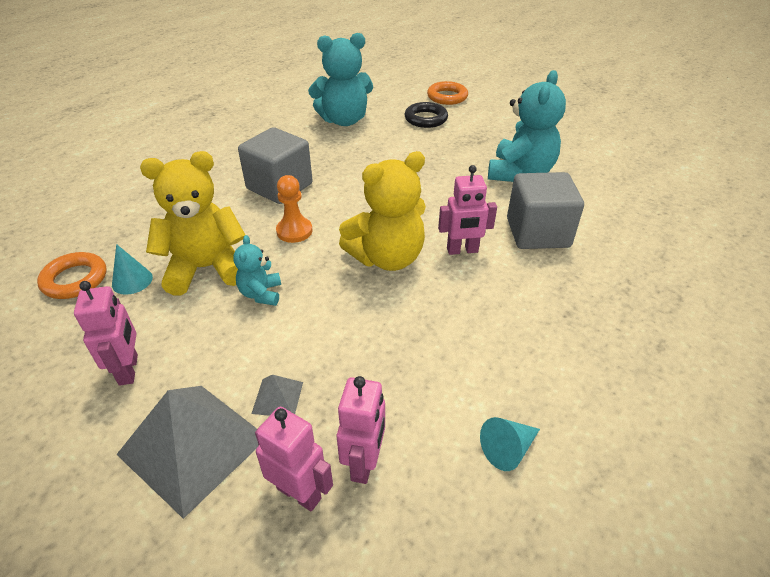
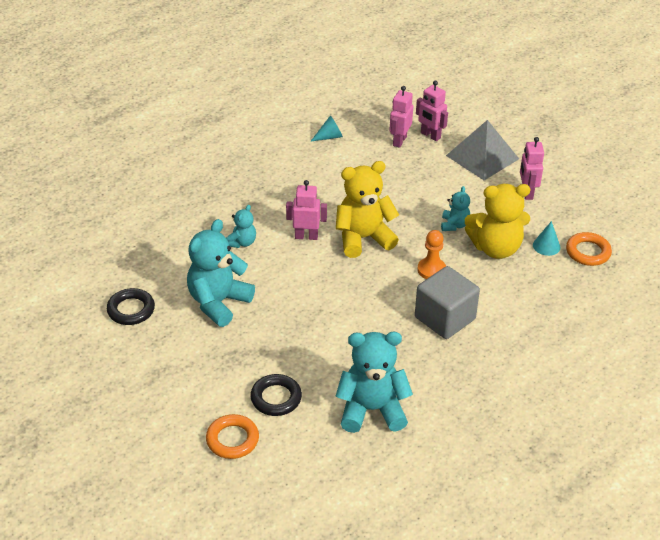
camera: 170 degrees left, 0 degrees up
(277, 397) = (441, 170): grey pyramid -> none
(537, 233) = (242, 242): grey cube -> turquoise teddy bear
(599, 158) = (131, 310): none -> black ring

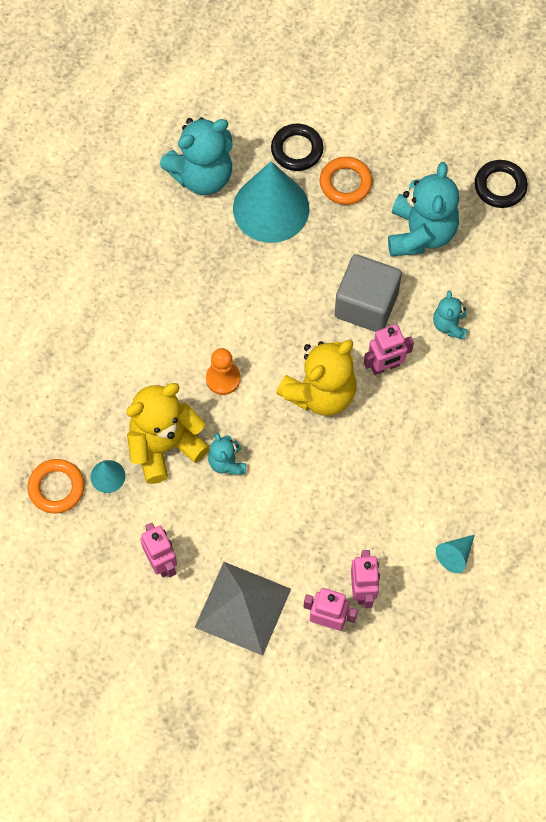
camera: 155 degrees right, 25 degrees up
(232, 439) = (310, 92): orange ring -> orange ring (345, 183)
(327, 363) = (271, 208): none -> turquoise cone
(445, 318) = (180, 316): grey cube -> grey cube (366, 305)

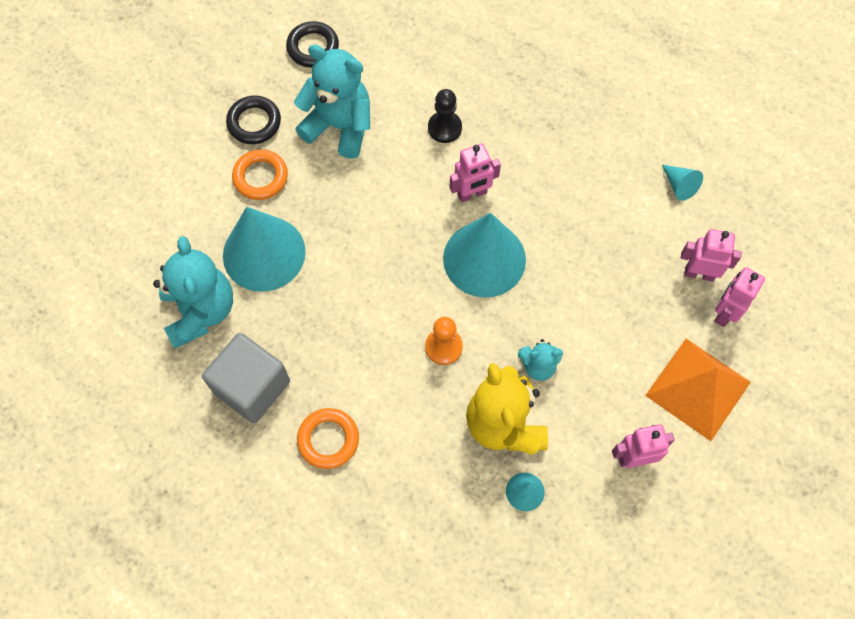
camera: 75 degrees left, 0 degrees up
(56, 488) = (525, 550): orange ring -> orange ring (328, 439)
(243, 608) = (698, 388): grey pyramid -> orange pyramid
(297, 150) = (205, 212): black ring -> black ring (254, 123)
(320, 393) = (484, 259): yellow teddy bear -> turquoise cone
(366, 305) = (401, 193): grey cube -> grey cube (252, 387)
(385, 366) = (472, 194): pink robot -> pink robot turned 75 degrees clockwise
(449, 325) = (444, 128): turquoise teddy bear -> black pawn

